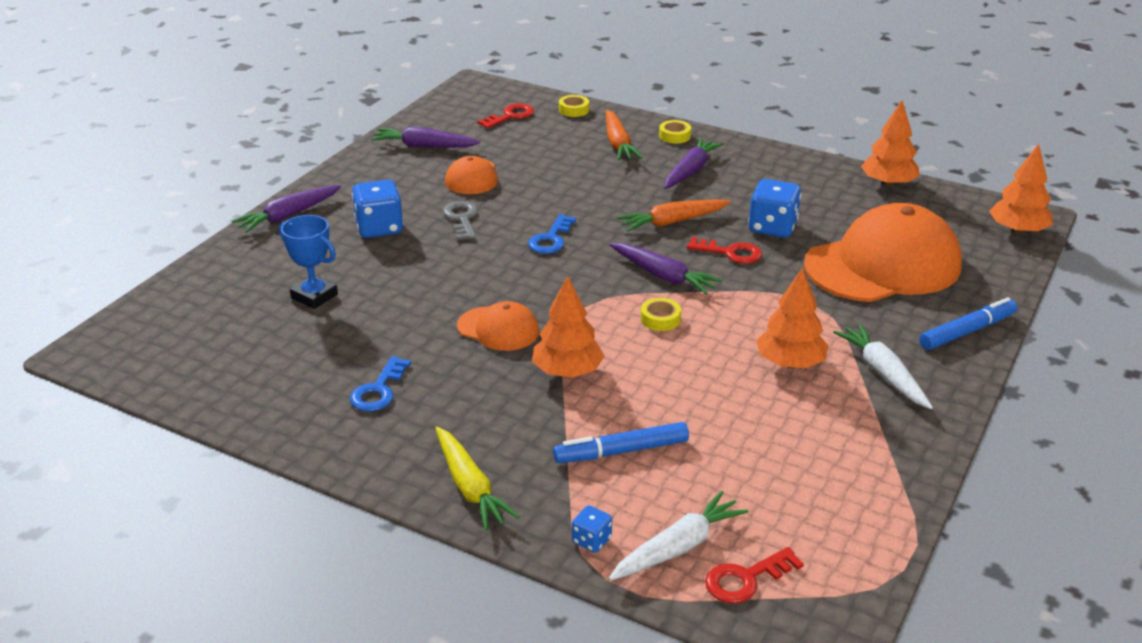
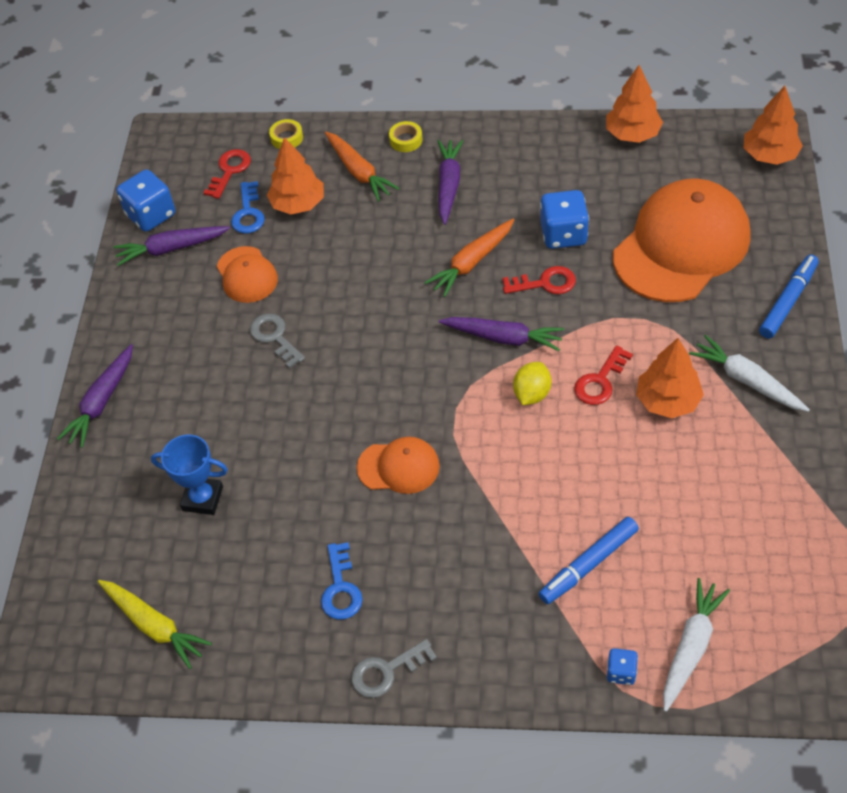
camera: 20 degrees left, 20 degrees up
(369, 460) = (386, 671): none -> grey key
(379, 228) = (203, 382): blue dice -> blue dice (151, 215)
(470, 487) = (490, 662): yellow carrot -> yellow carrot (154, 626)
(551, 239) = (375, 331): blue key -> blue key (248, 213)
(567, 372) = (490, 492): orange tree -> orange tree (298, 204)
(660, 319) = (532, 394): yellow tape -> yellow lemon
(745, 579) = (758, 655): red key -> red key (600, 381)

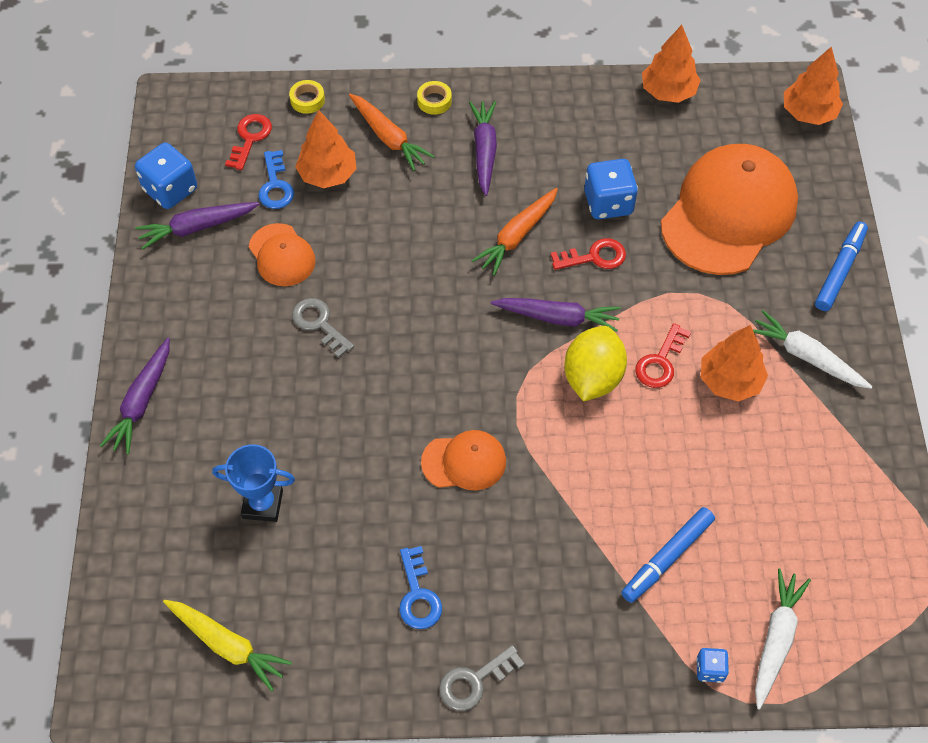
camera: 10 degrees left, 5 degrees up
(532, 394) = (592, 378): yellow lemon -> yellow lemon, size x1.59

